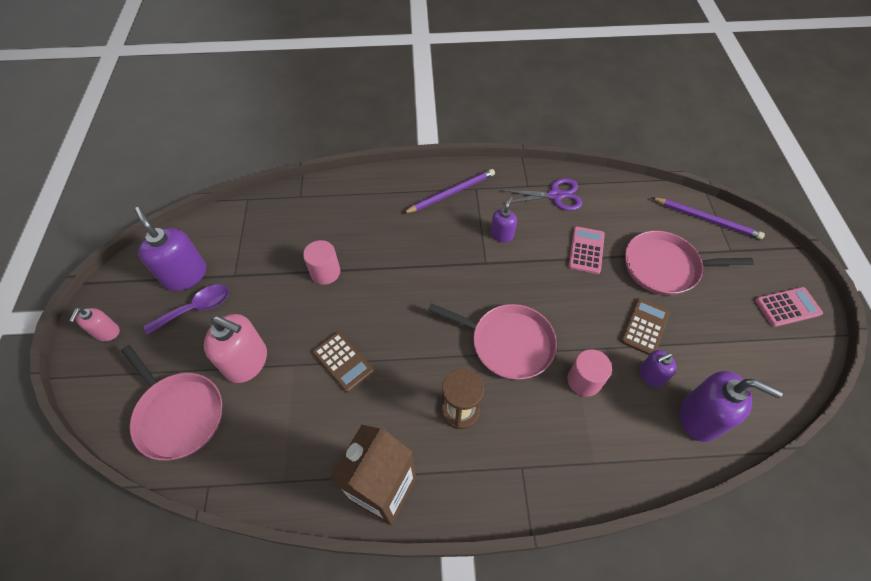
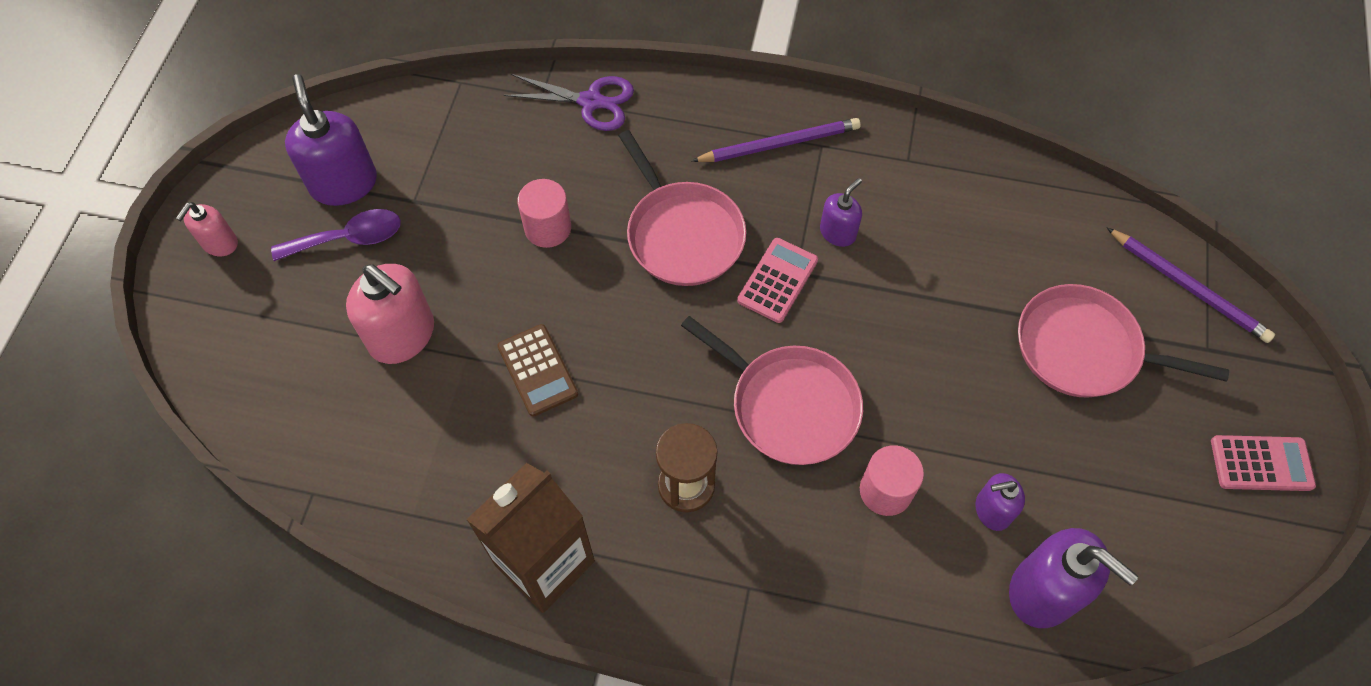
camera: 15 degrees right, 5 degrees up
(178, 414) = (294, 386): pink pan -> pink pan (682, 234)
(555, 195) = (947, 187): purple scissors -> purple scissors (591, 101)
(586, 250) = (964, 291): pink calculator -> pink calculator (777, 280)
(644, 326) = (1012, 434): brown calculator -> none

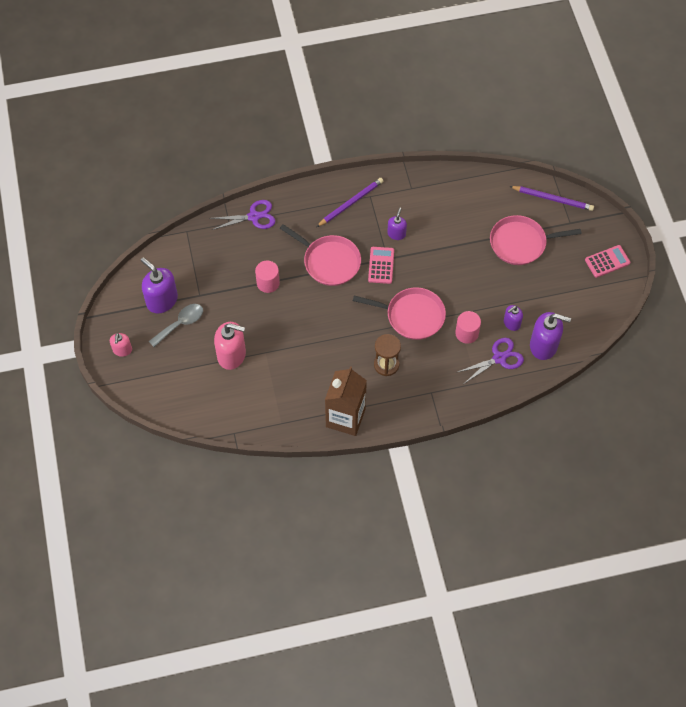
camera: 25 degrees left, 0 degrees up
(349, 238) = (180, 324): purple spoon -> grey spoon
(538, 370) = (299, 345): brown calculator -> none
(931, 577) = (499, 358): none -> purple scissors

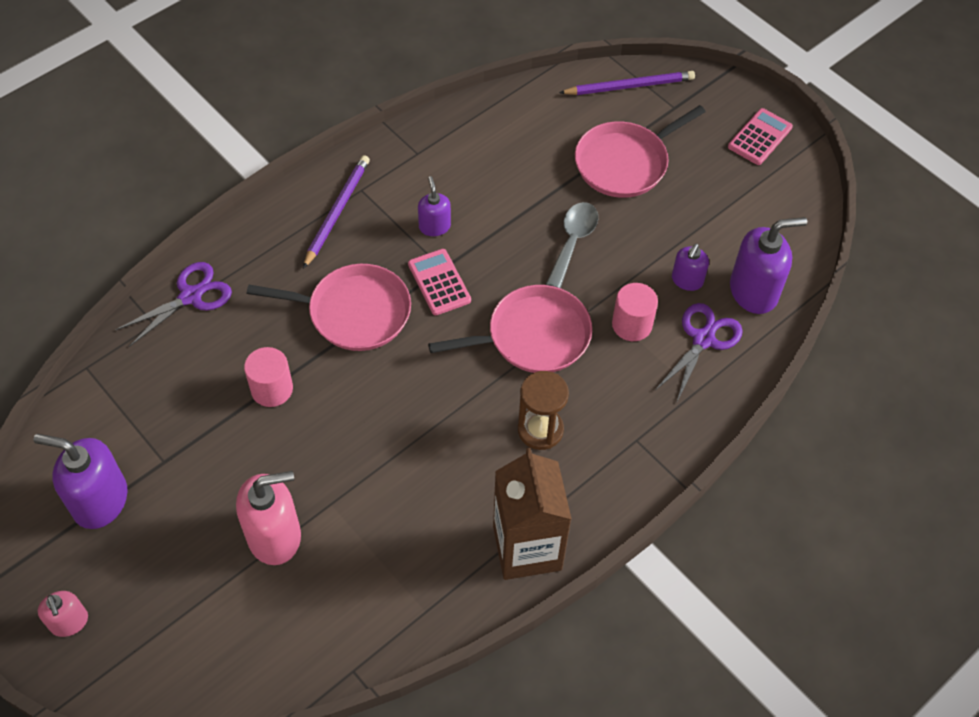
camera: 30 degrees left, 5 degrees down
(180, 324) = (155, 525): grey spoon -> grey spoon (573, 241)

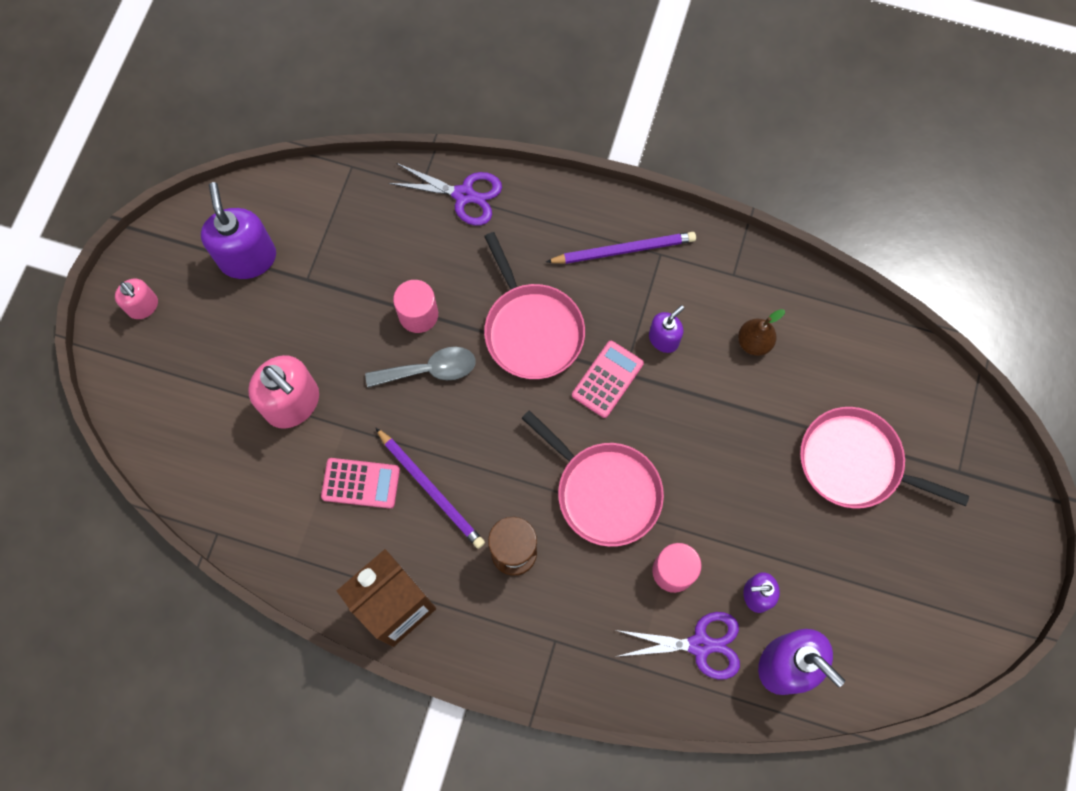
camera: 60 degrees right, 15 degrees up
(69, 622) = (143, 306): pink soap dispenser -> pink soap dispenser turned 75 degrees counterclockwise
(483, 171) = (754, 342): none -> brown pear
(573, 241) = (730, 467): grey spoon -> grey spoon (430, 370)
(629, 86) = (954, 414): purple pencil -> purple pencil (430, 489)
(759, 137) = (982, 575): pink calculator -> pink calculator (361, 483)

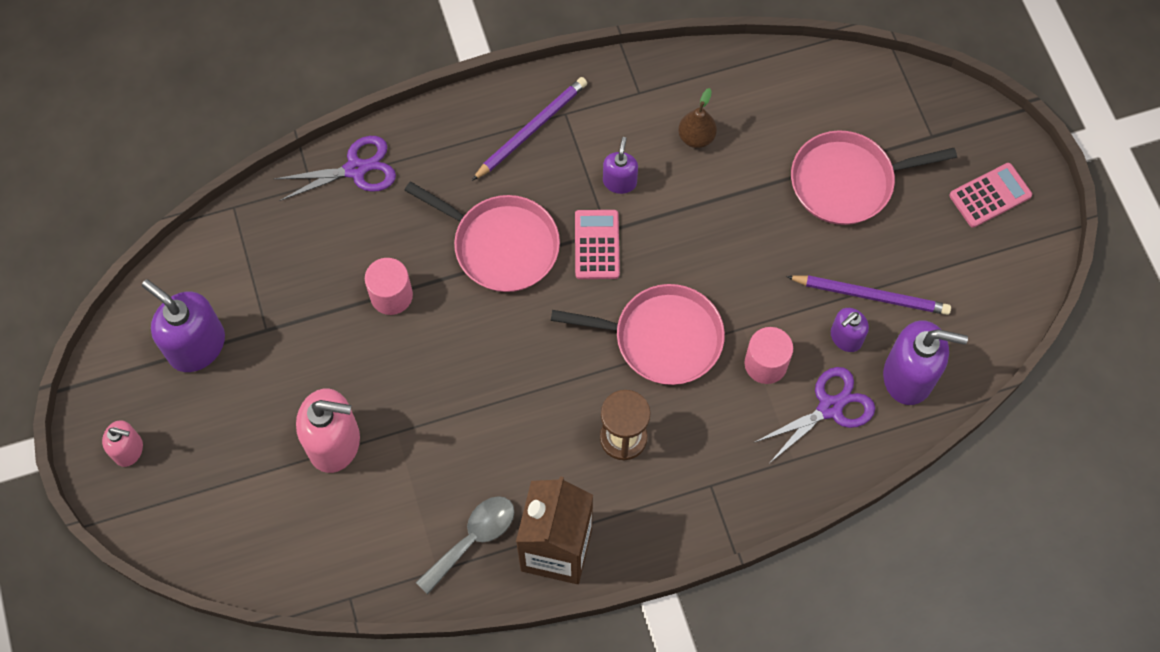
camera: 35 degrees left, 5 degrees down
(361, 483) = (447, 469): pink calculator -> pink calculator (990, 195)
(430, 370) = (437, 335): grey spoon -> grey spoon (473, 539)
(430, 489) = (512, 433): purple pencil -> purple pencil (870, 295)

